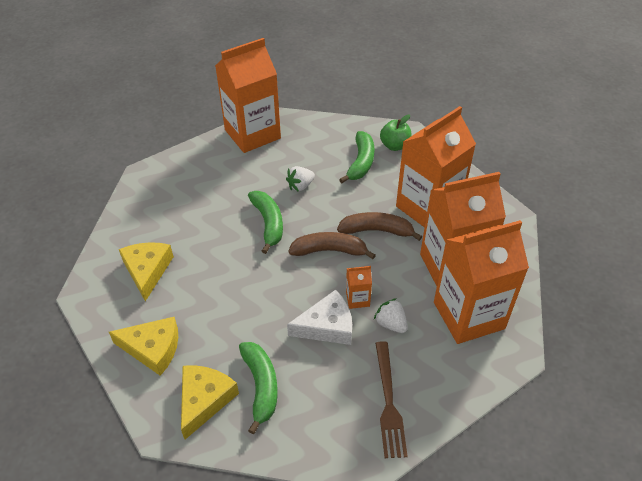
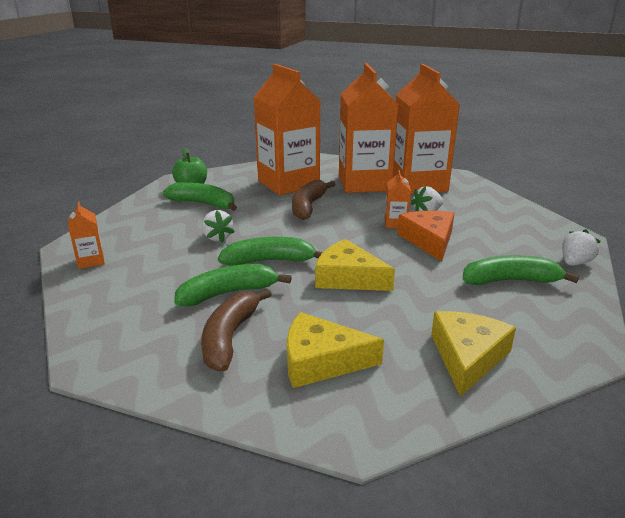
camera: 80 degrees left, 20 degrees down
(204, 400) = (538, 317): yellow cheese -> yellow cheese (348, 278)
(220, 211) = (228, 293): none -> green banana
(252, 134) = (91, 261): orange carton -> orange carton, size x0.40
(304, 447) = (574, 263): none -> white strawberry
(327, 326) = (429, 240): white cheese -> orange cheese
(329, 250) = (327, 230): brown banana -> brown banana (230, 337)
(388, 402) = (513, 222): brown fork -> none

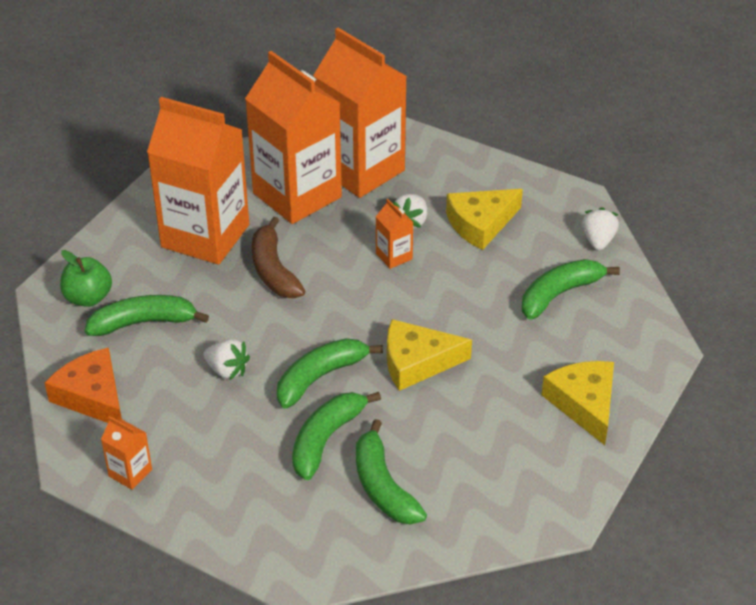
camera: 35 degrees left, 15 degrees up
(230, 337) = (383, 486): brown banana -> green banana
(321, 361) = (480, 468): yellow cheese -> yellow cheese (480, 224)
(429, 240) = (448, 269): orange cheese -> orange cheese (93, 396)

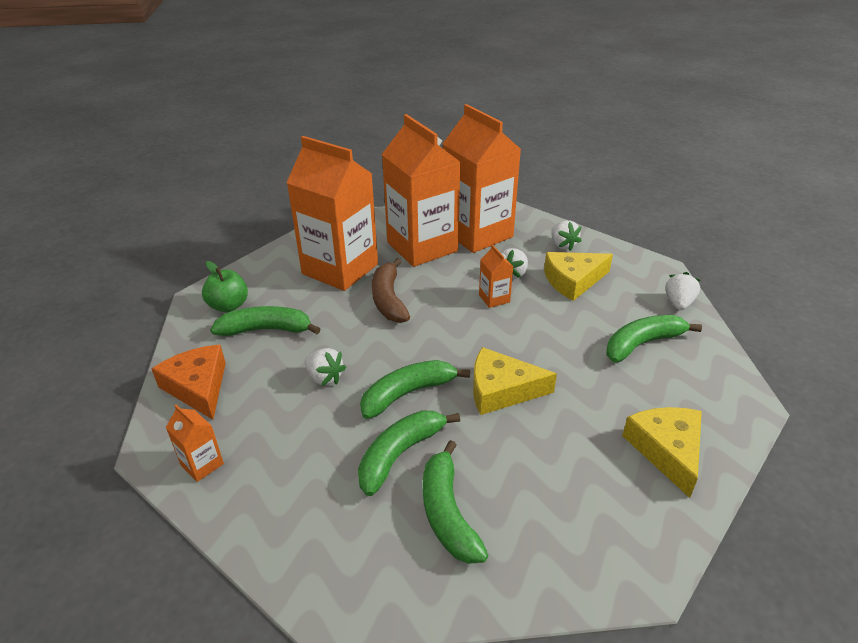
camera: 10 degrees right, 5 degrees down
(465, 176) = (562, 245): none -> white strawberry

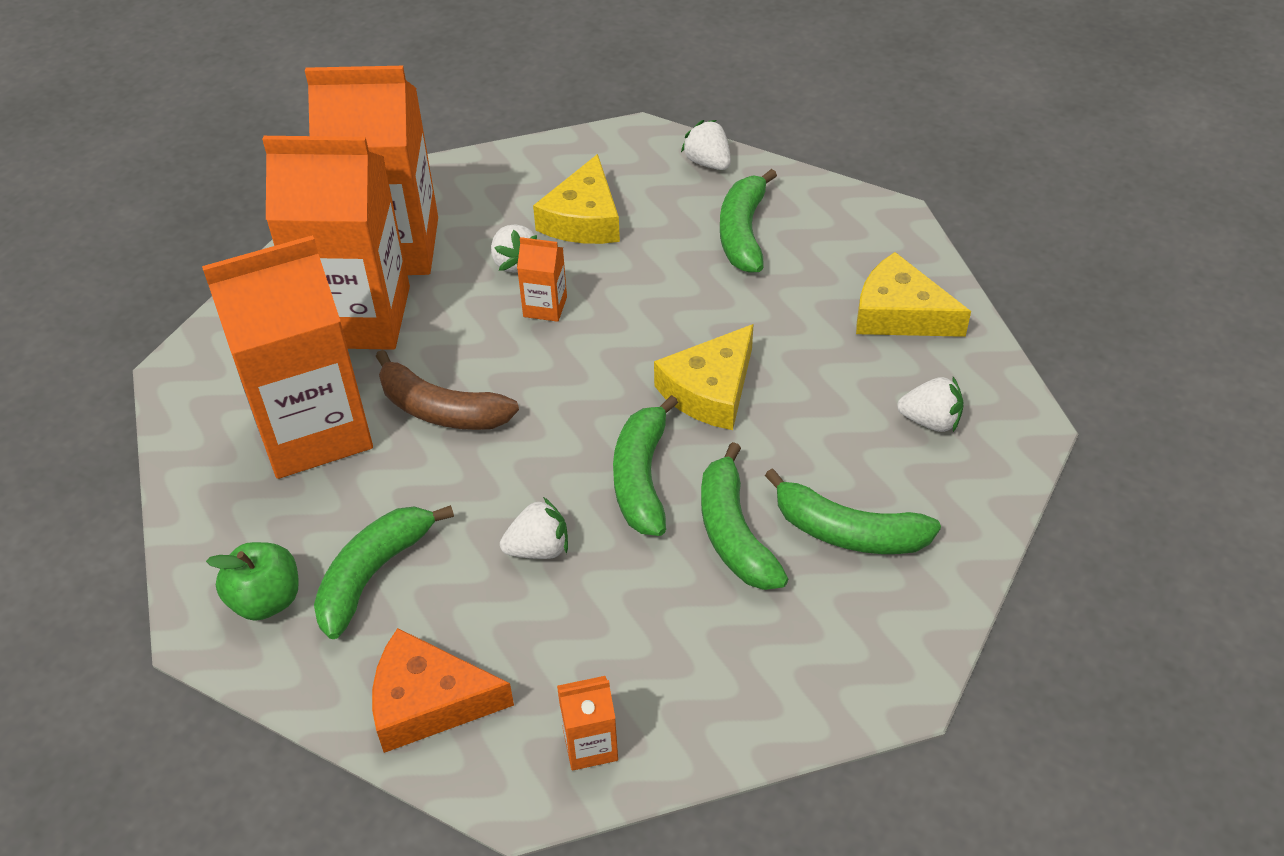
camera: 55 degrees left, 10 degrees up
(562, 245) = (505, 184): white strawberry -> white strawberry (930, 421)

